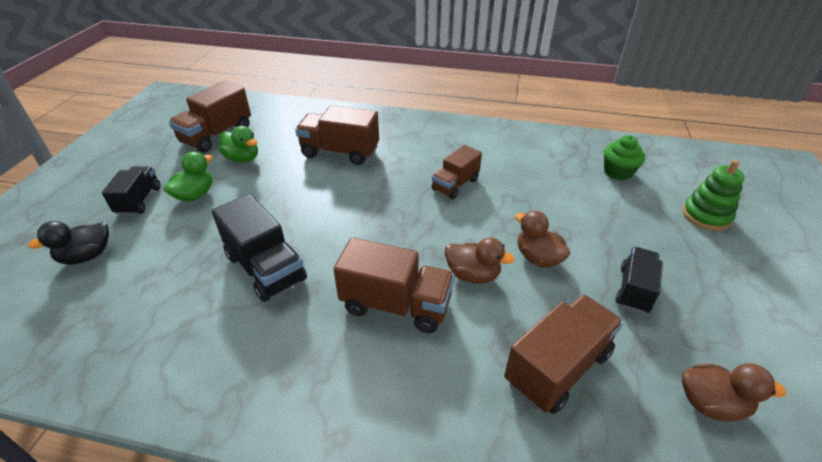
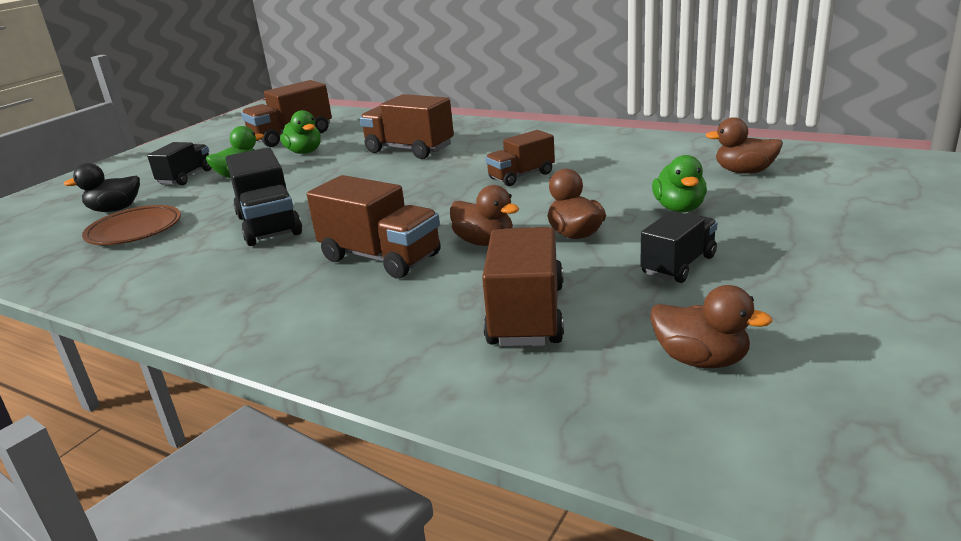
camera: 20 degrees right, 15 degrees down
(127, 287) = (134, 230): none -> brown plate
(557, 367) = (526, 315): brown truck -> brown truck turned 60 degrees counterclockwise
(597, 219) = (679, 208): none -> green duck
(618, 172) = (744, 172): green cupcake -> brown duck
(706, 215) = (841, 211): green stacking toy -> none

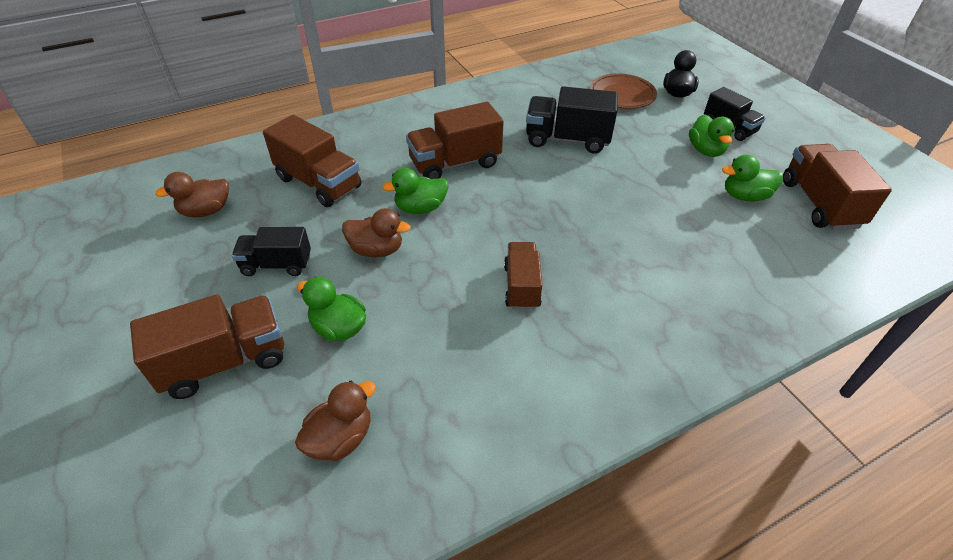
camera: 120 degrees right, 20 degrees up
(409, 150) = (684, 256): brown truck -> brown truck (225, 361)
(484, 242) = (420, 208): brown duck -> green duck
(678, 265) = (276, 265): black truck -> black truck turned 105 degrees clockwise

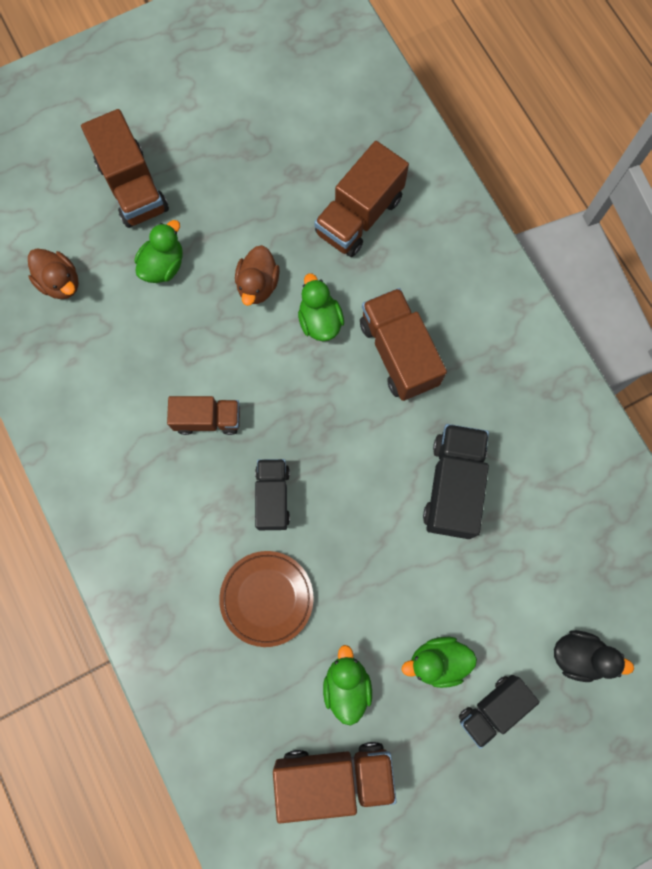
camera: 90 degrees right, 30 degrees up
(206, 211) = (313, 122): brown duck -> none
(276, 265) = (238, 201): black truck -> black truck (272, 497)
(622, 95) = (566, 573): brown plate -> brown plate (267, 598)

